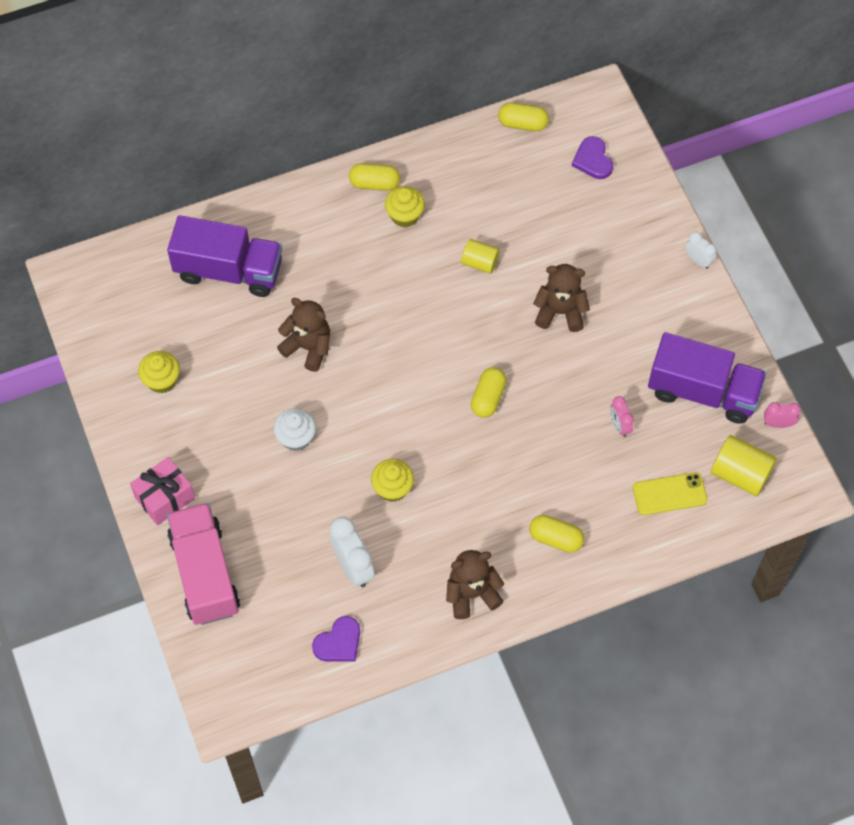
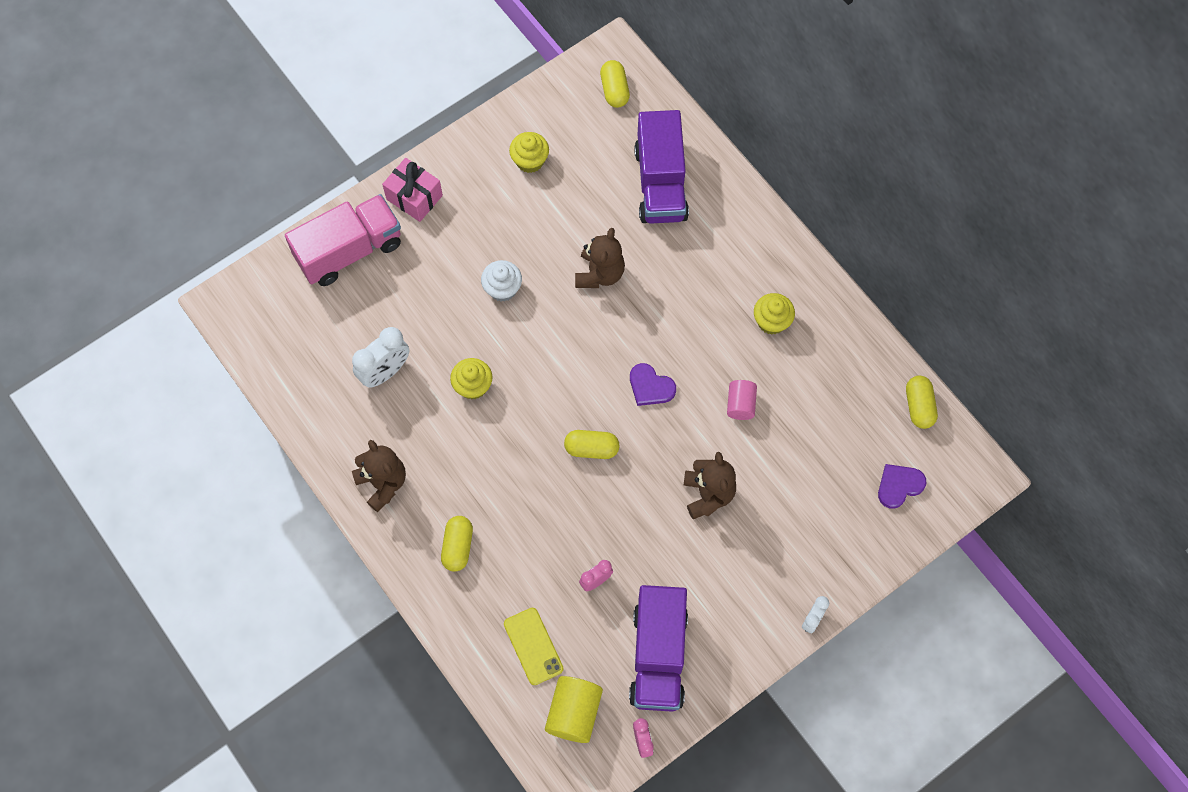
camera: 75 degrees right, 5 degrees up
(339, 642) = (308, 379): purple heart -> purple heart (650, 387)
(374, 183) = (798, 284): yellow capsule -> yellow capsule (614, 90)
(480, 262) = (740, 404): yellow cylinder -> pink cylinder

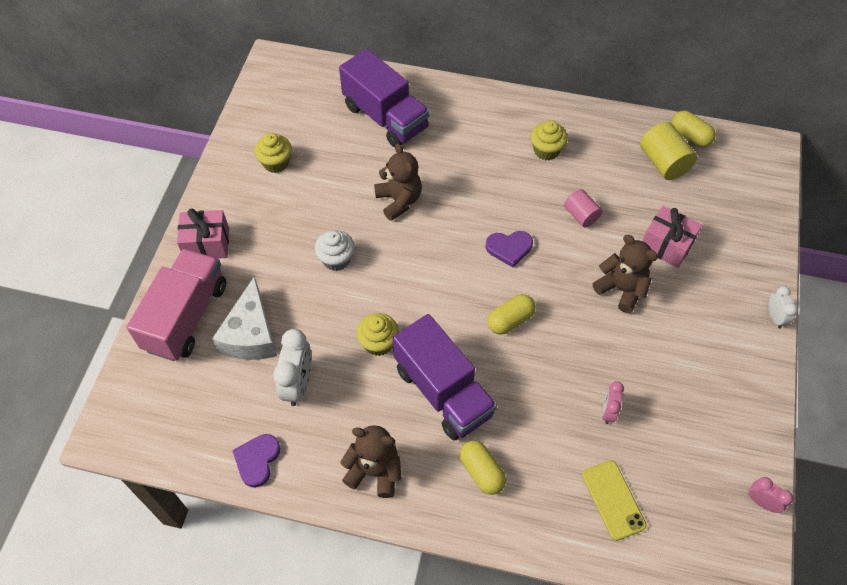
camera: 40 degrees left, 10 degrees down
(384, 303) = (251, 334): none -> white cheese
(533, 646) = (613, 500): yellow phone -> yellow phone turned 45 degrees clockwise
(574, 713) = (693, 525): yellow cylinder -> yellow cylinder (663, 163)
(614, 90) = (296, 82): yellow capsule -> none
(658, 656) = (706, 429): purple truck -> purple truck (443, 391)
(786, 488) = (666, 245): none -> pink gift
(899, 486) = (731, 191): purple heart -> purple heart (257, 460)

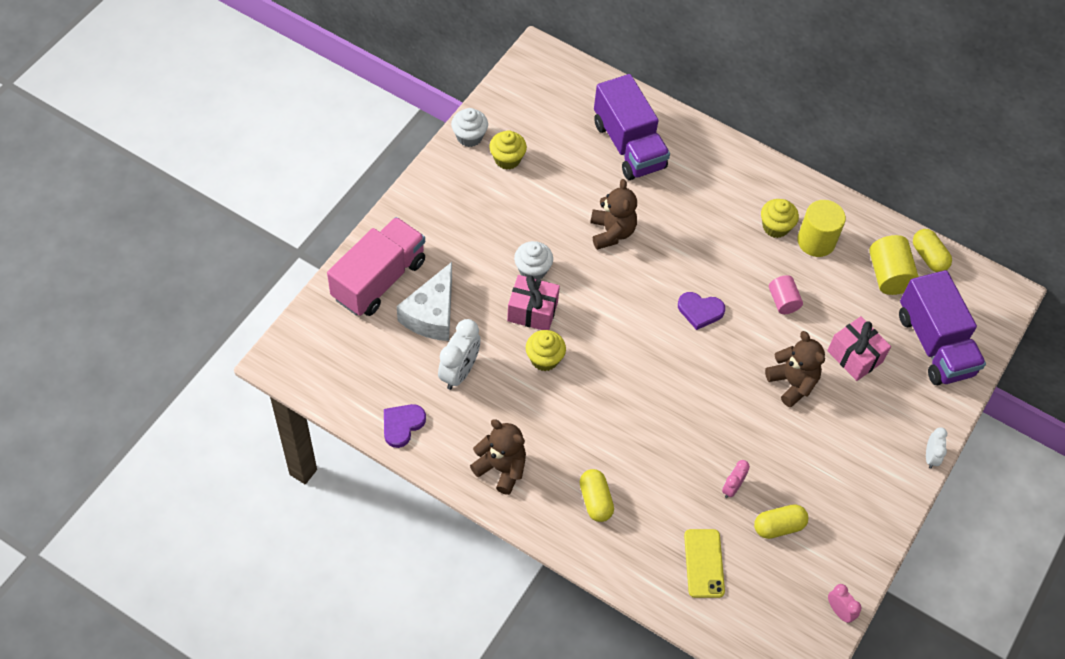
camera: 15 degrees right, 0 degrees up
(207, 244) = (418, 218): pink gift -> pink gift (532, 311)
(232, 153) = (469, 137): none -> white cupcake
(443, 391) = (587, 421): purple truck -> purple truck (934, 344)
(510, 320) = (674, 378): yellow capsule -> yellow capsule (778, 526)
(587, 152) = (816, 241): none -> yellow cylinder

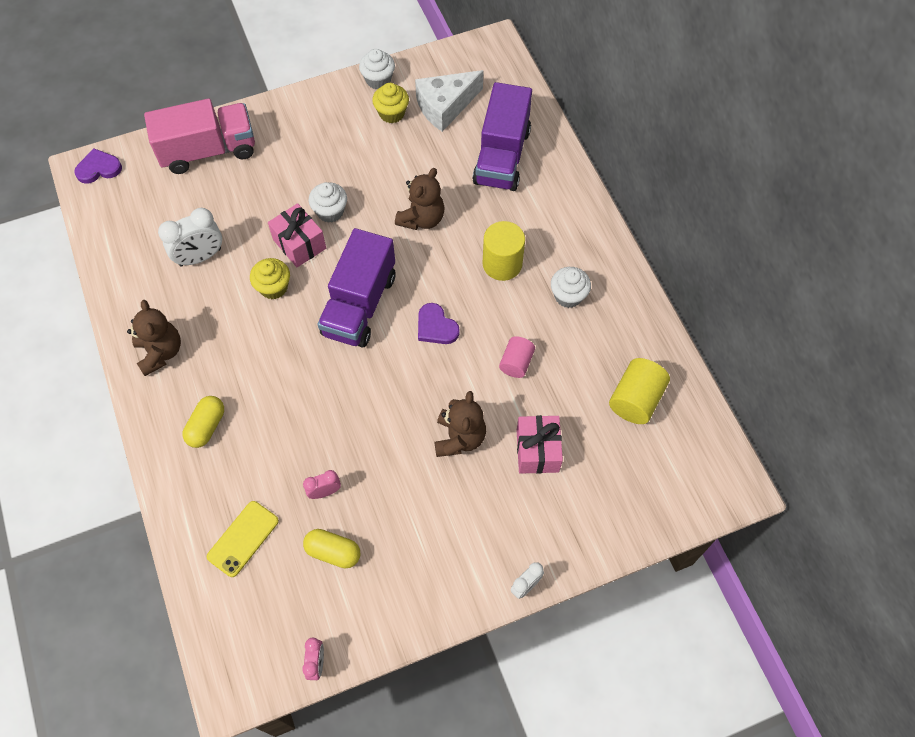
camera: 40 degrees right, 5 degrees up
(402, 425) = (121, 271): purple heart -> purple heart (98, 168)
(432, 314) = (222, 200): white cheese -> white cheese (445, 106)
(775, 227) = (568, 296): yellow cupcake -> white cupcake
(816, 241) = (594, 329): yellow cylinder -> yellow cylinder (502, 264)
(928, 257) = (690, 406): yellow capsule -> none
(934, 344) = (623, 488): purple truck -> purple truck (359, 305)

